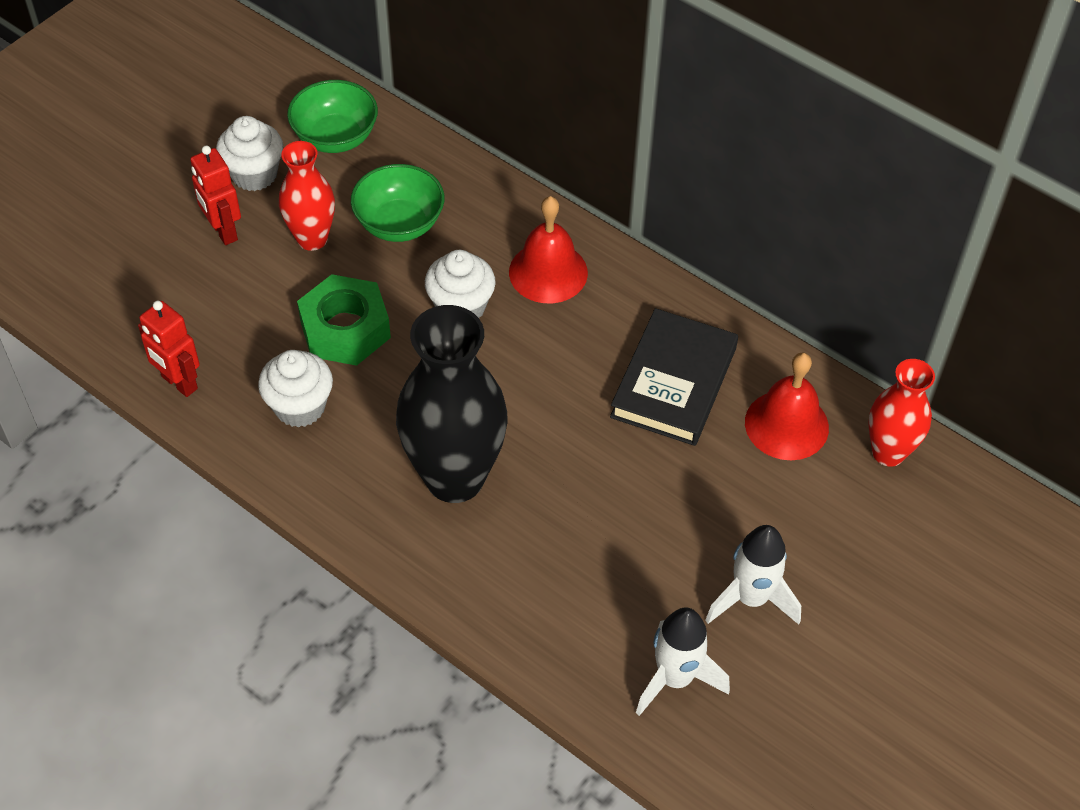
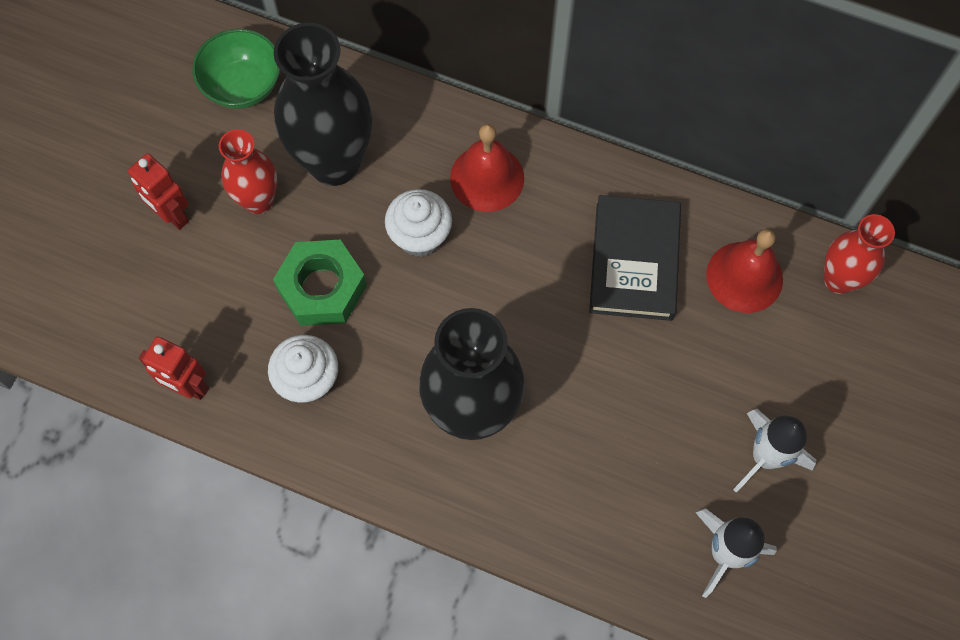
camera: 15 degrees left, 15 degrees up
(254, 174) = (180, 146): white cupcake -> none
(399, 224) = (334, 163): green bowl -> black vase

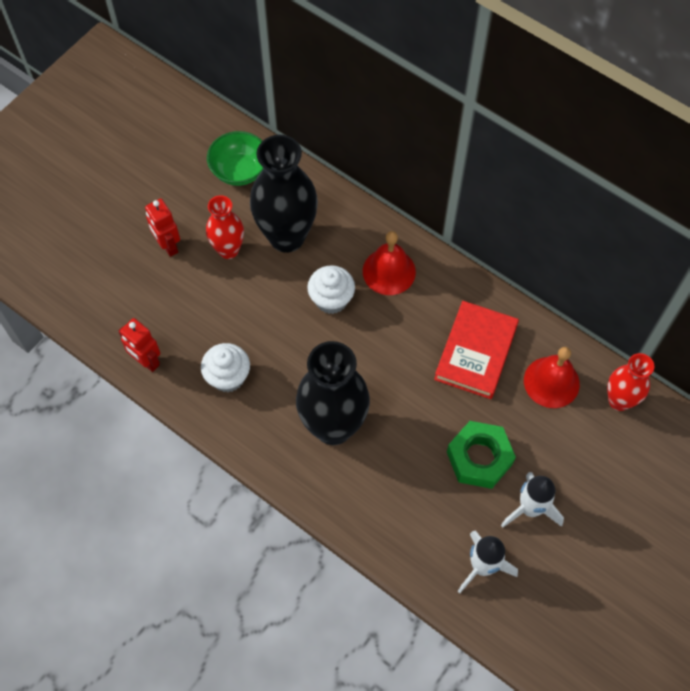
camera: 15 degrees right, 5 degrees down
(322, 288) = (254, 318): green nut -> green nut (479, 458)
(634, 261) = (476, 352): black book -> red book

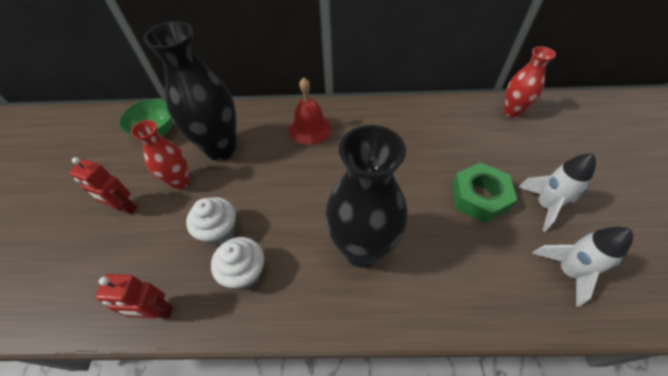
camera: 35 degrees left, 10 degrees down
(331, 300) = (285, 166): white cupcake -> white cupcake (220, 231)
(476, 352) = (408, 138): red book -> none
(551, 382) = (467, 126): red bell -> none

